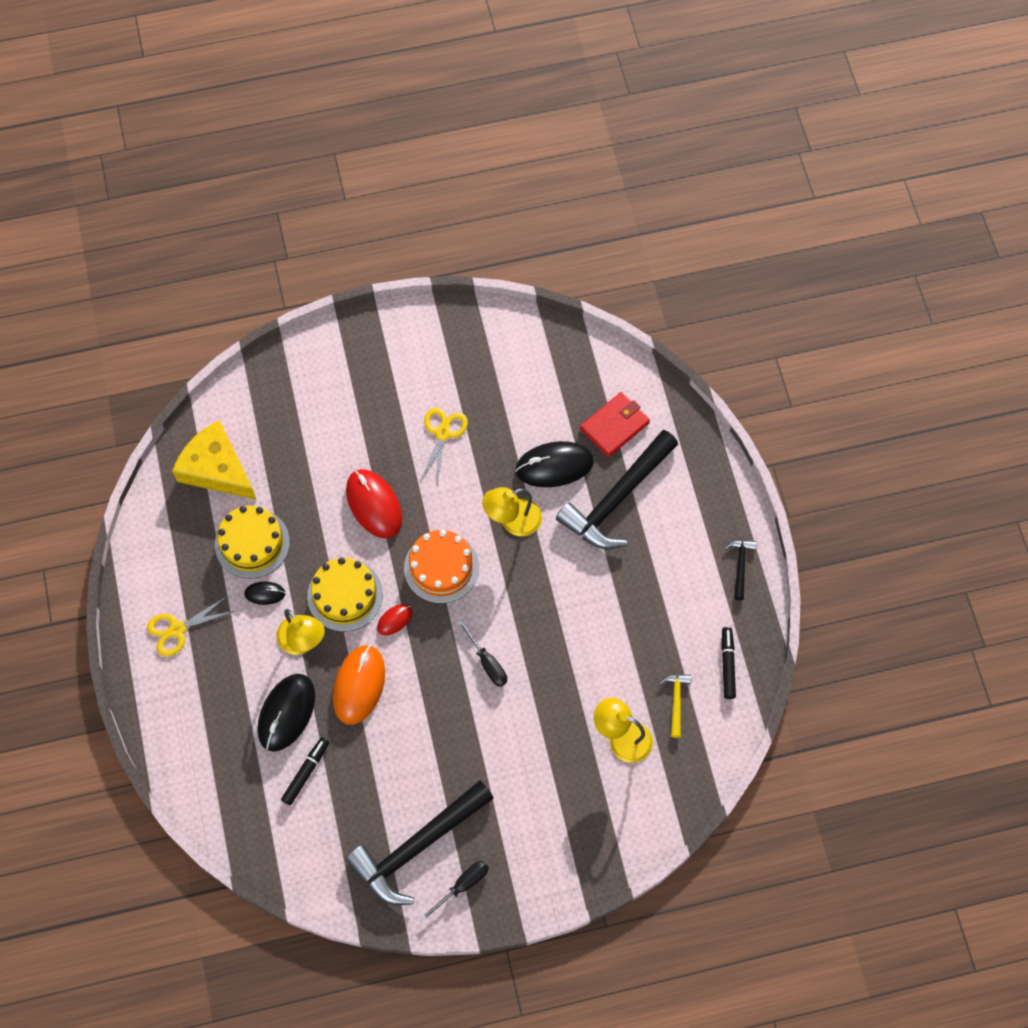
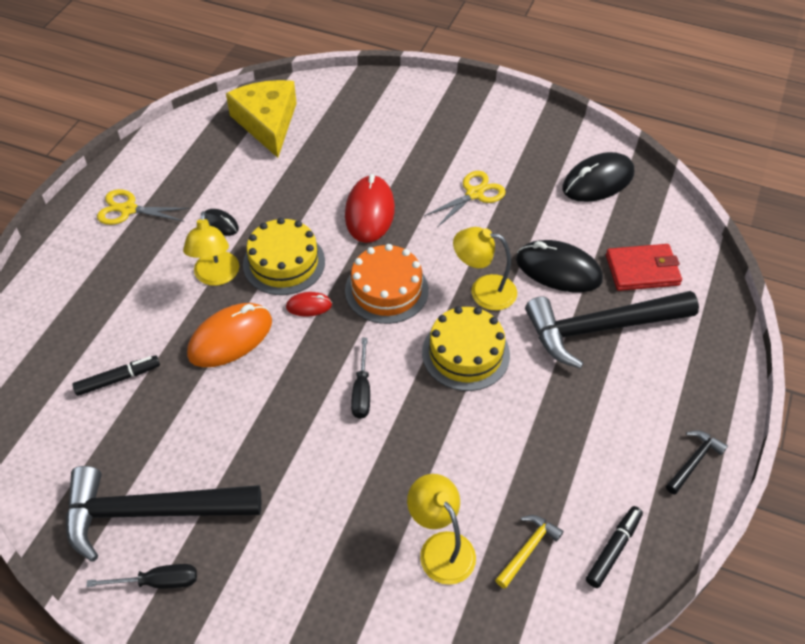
camera: 35 degrees right, 15 degrees down
(252, 543) = (245, 184): yellow cake -> yellow cake (465, 353)
(286, 713) = (149, 321): black mouse -> black mouse (598, 181)

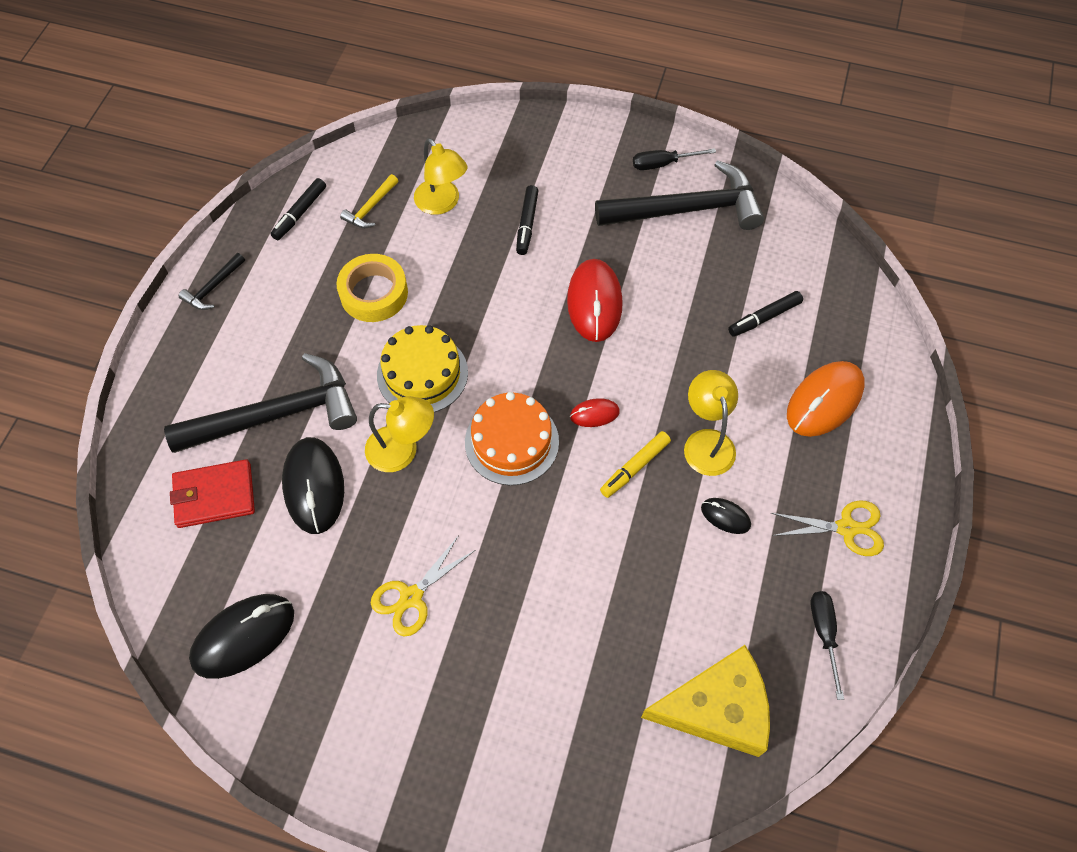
camera: 175 degrees right, 10 degrees up
(230, 338) = (668, 369): orange mouse -> orange mouse (824, 401)
(267, 123) = (716, 708): yellow cheese -> yellow cheese turned 75 degrees counterclockwise
(284, 263) = (634, 467): yellow cake -> yellow marker
(342, 510) = (527, 224): none -> black marker
(362, 391) = (524, 326): black screwdriver -> black screwdriver (824, 634)
(369, 212) = (545, 553): red mouse -> red mouse (594, 302)
(517, 439) = (374, 293): none -> yellow tape
(558, 270) = (314, 486): black mouse -> black mouse turned 60 degrees clockwise

